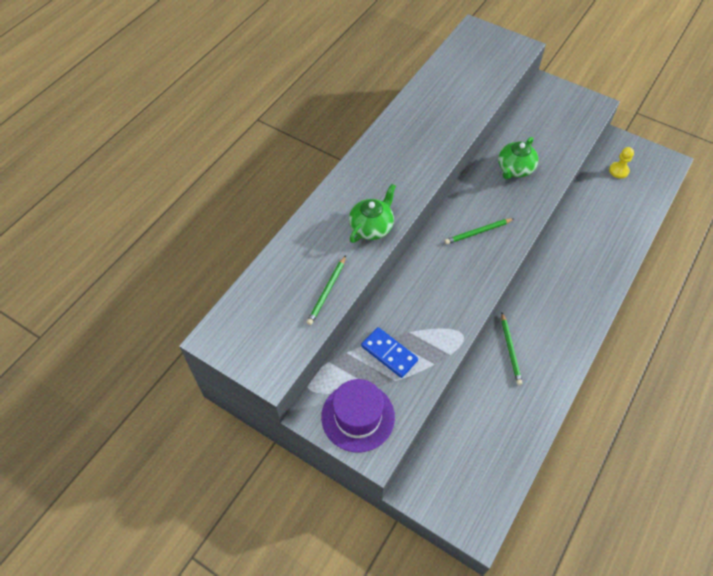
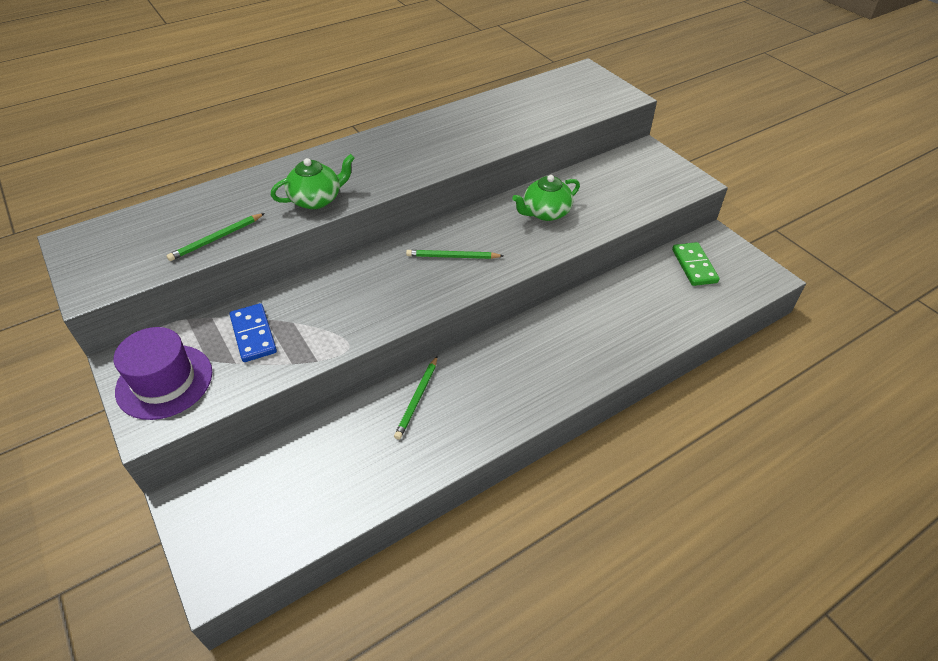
camera: 25 degrees right, 10 degrees down
(618, 171) = (694, 266): yellow pawn -> green domino

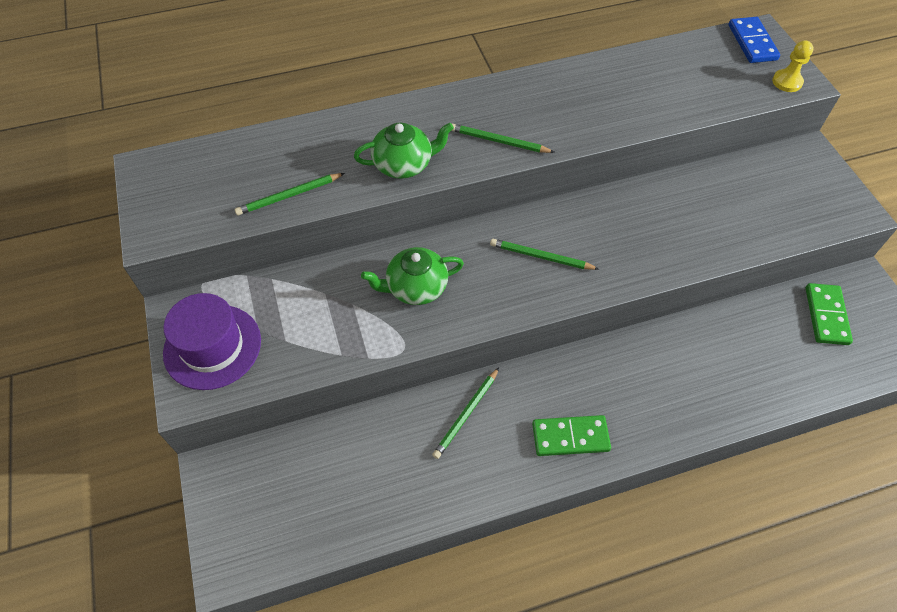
camera: 15 degrees right, 10 degrees up
(253, 334) = (309, 310): blue domino -> blue domino (752, 42)
(395, 171) = (498, 141): none -> green pencil
(513, 396) = (570, 437): none -> green domino
(545, 213) = (662, 219): green teapot -> green teapot (415, 287)
(614, 98) = (787, 82): none -> yellow pawn

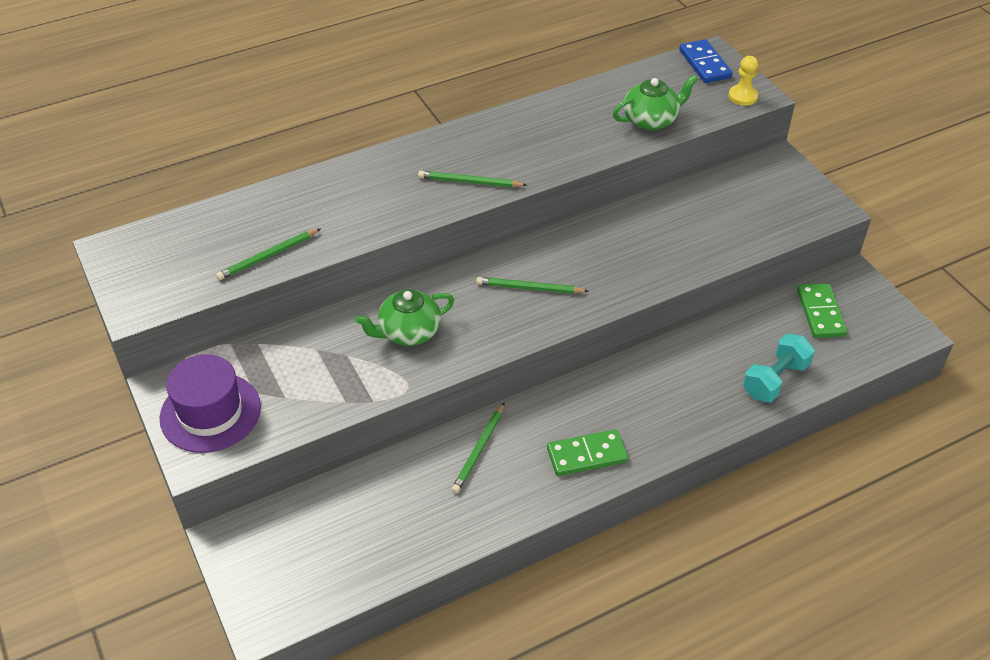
camera: 10 degrees left, 10 degrees down
(404, 164) = (379, 214): green teapot -> green teapot (651, 120)
(771, 383) = (775, 379): none -> turquoise dumbbell

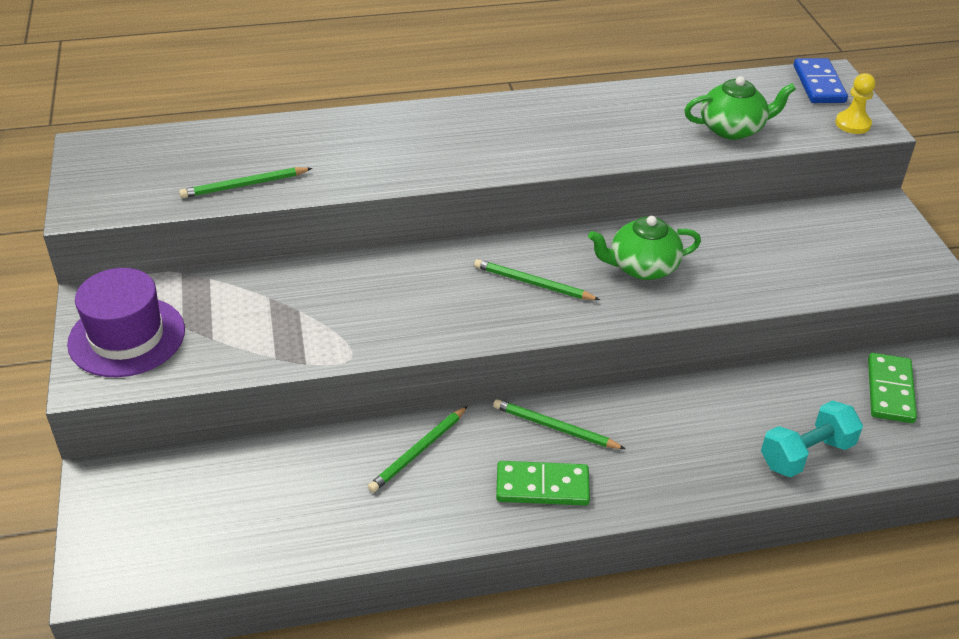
camera: 15 degrees right, 5 degrees down
(408, 332) = (377, 301): green teapot -> green teapot (642, 267)
(469, 182) = (497, 154): green pencil -> green pencil (555, 427)

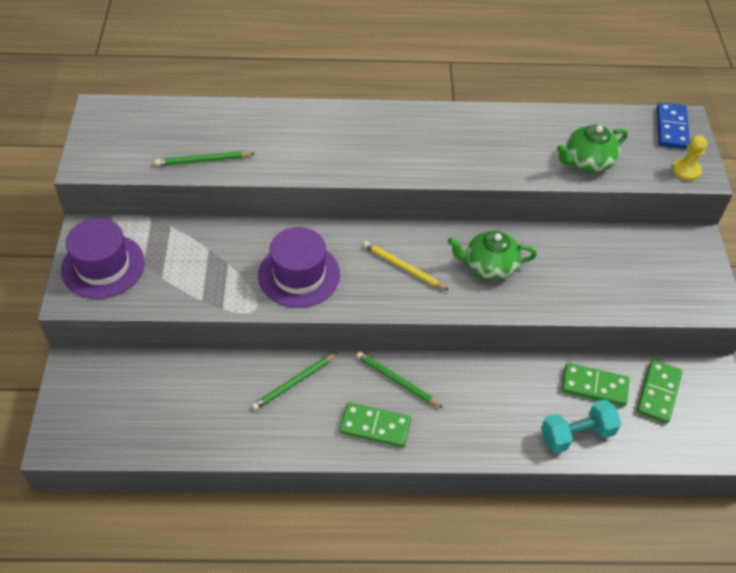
camera: 10 degrees right, 10 degrees up
(399, 310) = (299, 275): none -> purple hat
(533, 283) = (403, 267): green pencil -> yellow pencil
(733, 129) = (587, 162): green teapot -> green teapot turned 150 degrees clockwise
(809, 395) = (594, 386): none -> green domino

